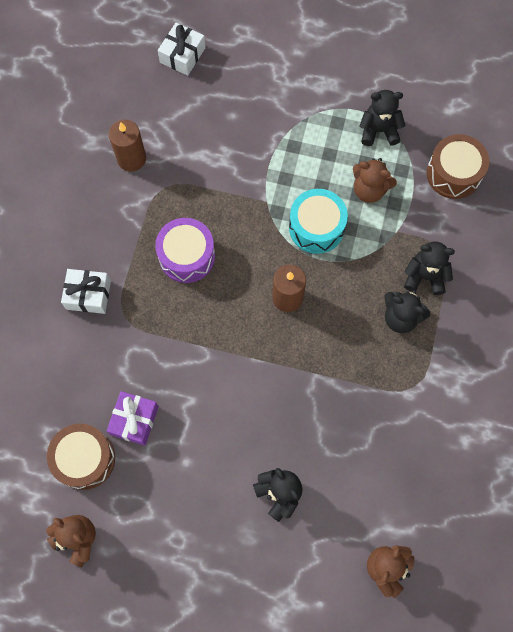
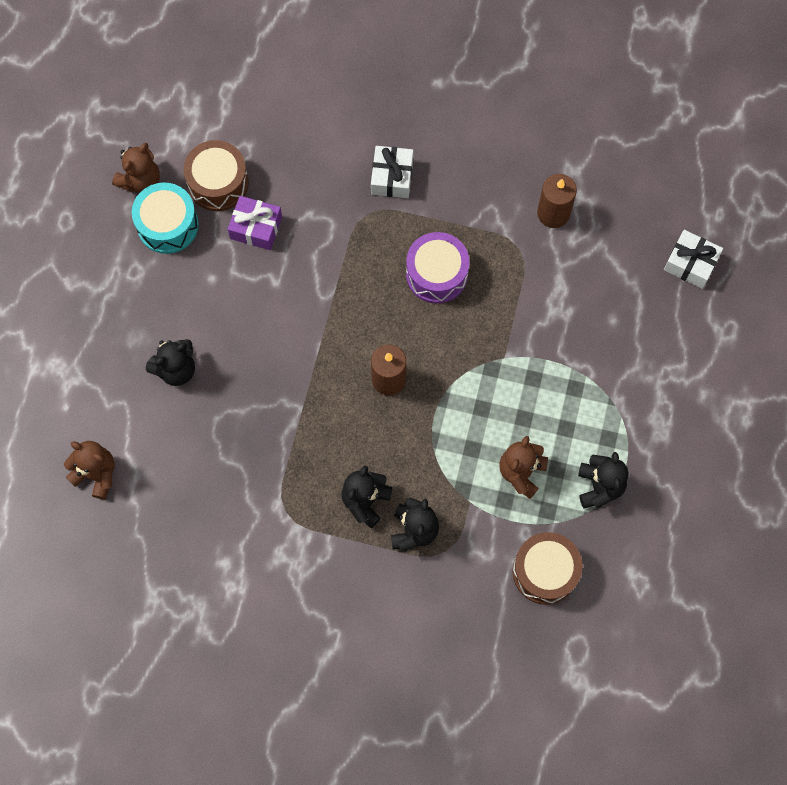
camera: 90 degrees right, 0 degrees up
(316, 227) = (473, 412): turquoise drum -> turquoise drum (167, 225)

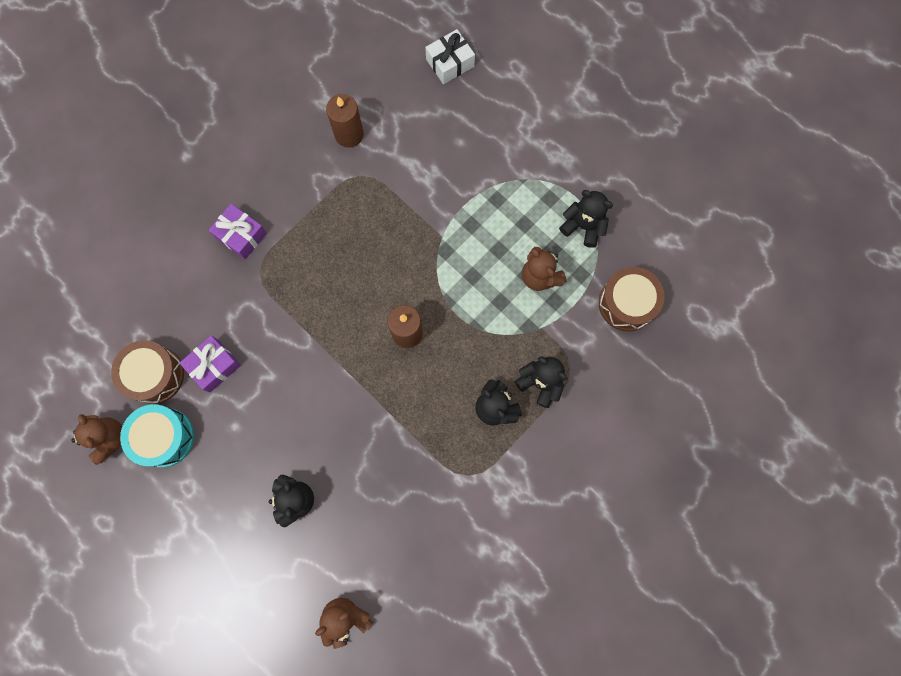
camera: 60 degrees left, 5 degrees up
(392, 177) = (241, 235): white gift -> purple gift
(436, 274) = (343, 247): purple drum -> none

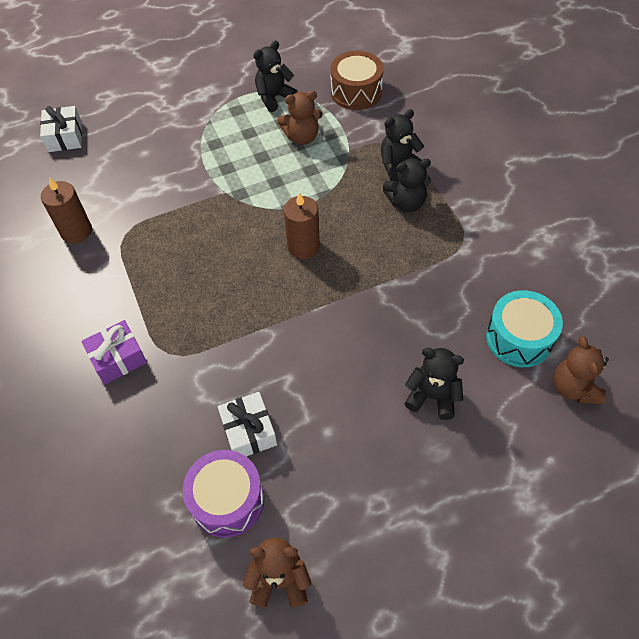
camera: 65 degrees left, 20 degrees down
(155, 375) = (227, 500): brown drum -> purple drum
(164, 437) = (307, 513): turquoise drum -> turquoise drum (519, 338)
(214, 366) = (249, 431): purple gift -> white gift

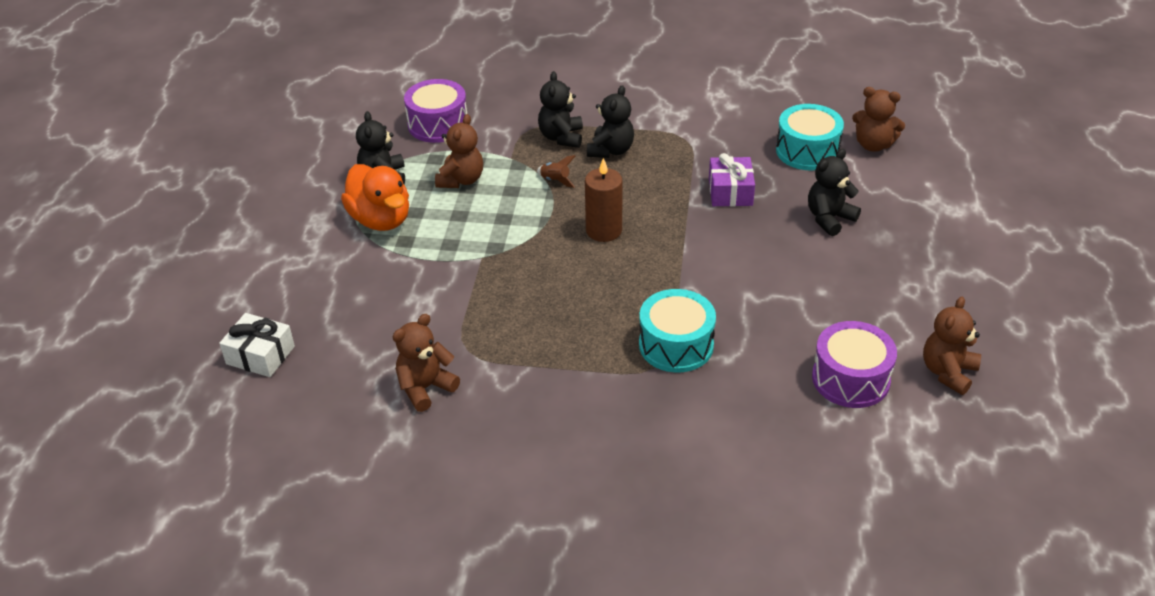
camera: 60 degrees left, 15 degrees down
(76, 231) = (425, 388): brown candle -> brown teddy bear
(118, 358) = (633, 406): purple gift -> purple gift (730, 192)
(199, 355) = (676, 345): none -> turquoise drum
(229, 120) = (381, 220): none -> orange duck
(249, 431) = (787, 340): white gift -> none
(342, 189) = (555, 181): none -> brown rocket
(356, 92) = (438, 124): brown drum -> purple drum

